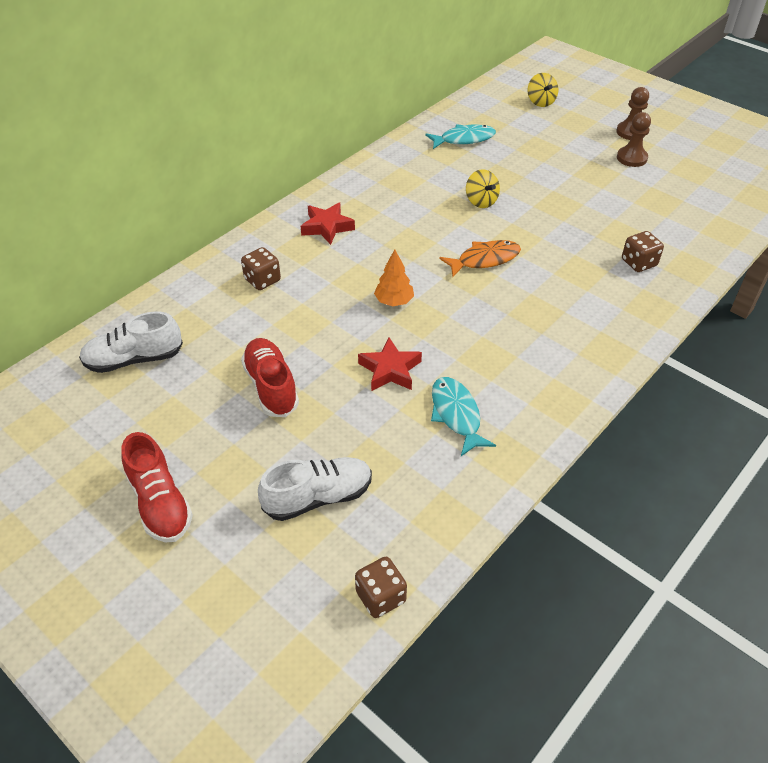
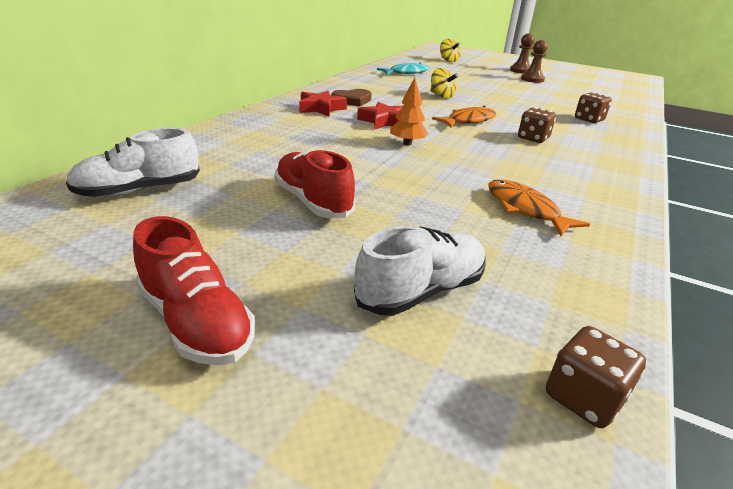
camera: 15 degrees left, 15 degrees down
(262, 280) = (273, 136): brown dice -> brown dice (533, 138)
(368, 210) = (352, 100): none -> brown heart
(390, 370) = (434, 183): red star -> red star (384, 121)
(456, 415) = (525, 209): turquoise fish -> orange fish

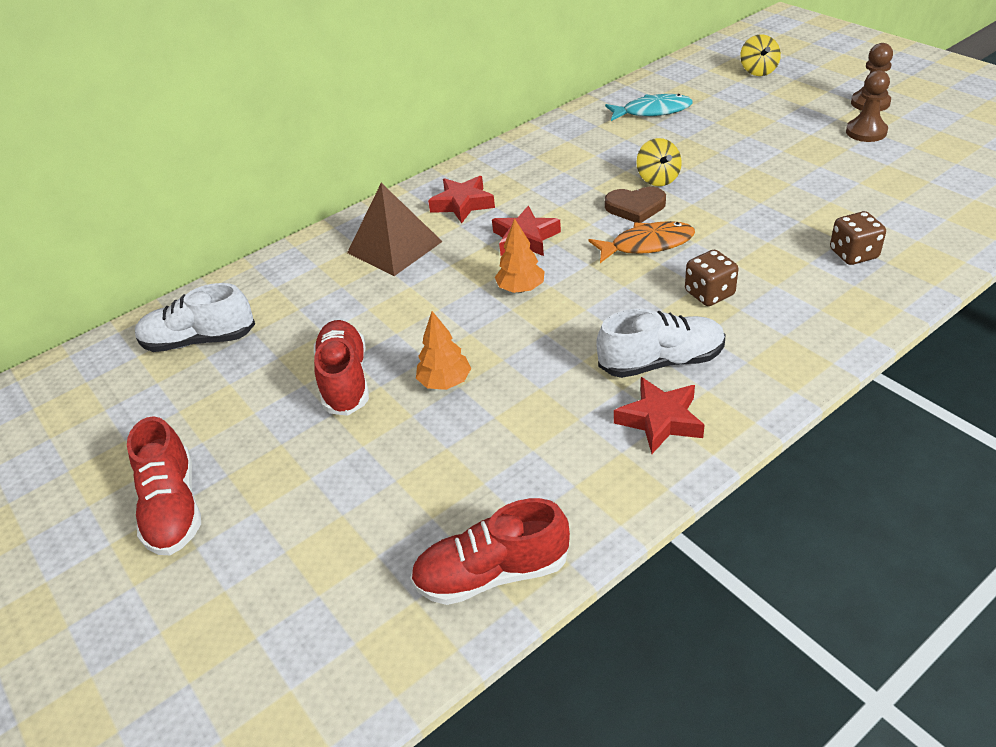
camera: 30 degrees right, 10 degrees up
(287, 129) = (394, 247): none -> brown pyramid
(352, 100) = (517, 186): brown heart -> brown heart (635, 207)
(403, 194) = (445, 382): none -> orange tree
(421, 291) = (363, 517): white shoe -> white shoe (661, 362)
(525, 209) = (566, 428): orange fish -> none
(580, 309) = (492, 573): none -> red shoe
(581, 197) = (660, 420): none -> red star
(583, 397) = (407, 655): brown dice -> none

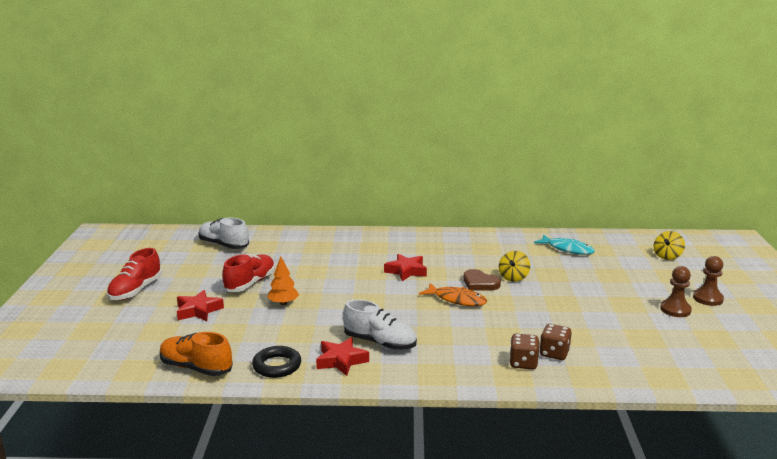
camera: 35 degrees right, 20 degrees down
(394, 247) = (346, 248): brown pyramid -> none
(462, 204) = (403, 246): red star -> red star (198, 310)
(492, 573) = (196, 368): red shoe -> orange shoe
(521, 289) = (370, 288): orange tree -> none
(595, 486) = (277, 366): none -> black ring
(709, 294) = (449, 331): brown dice -> brown dice (523, 363)

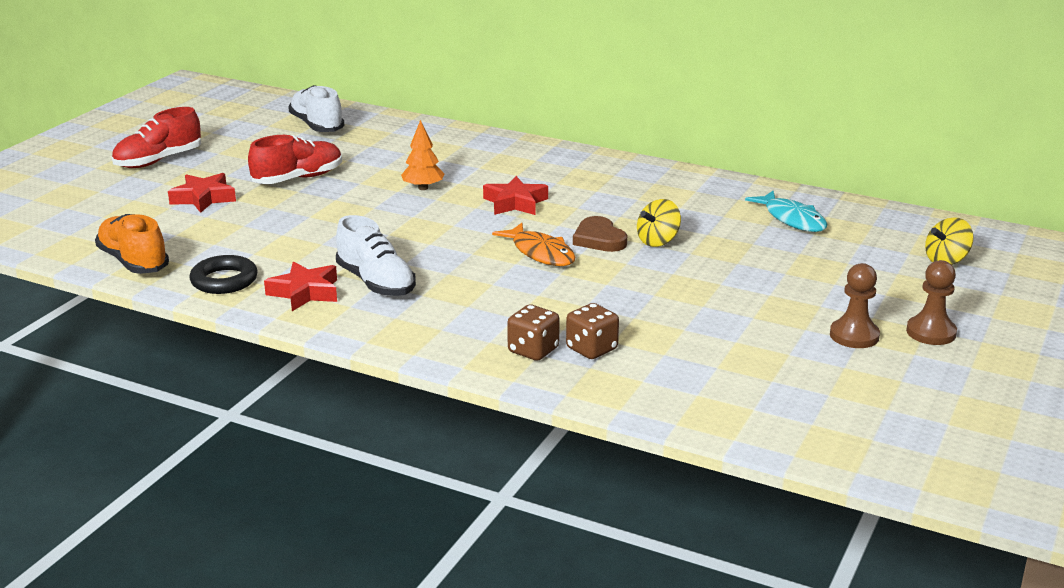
camera: 25 degrees right, 5 degrees up
(283, 303) = (311, 210): orange tree -> orange tree (423, 188)

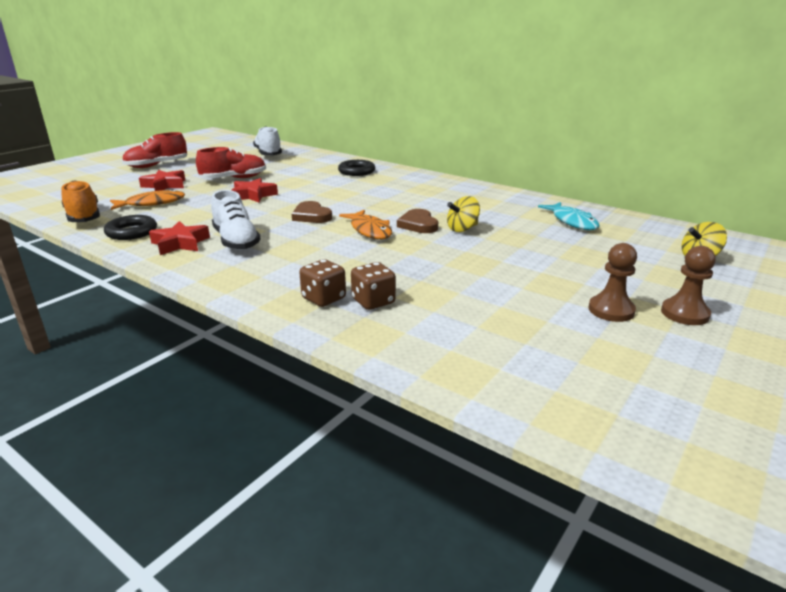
camera: 10 degrees right, 0 degrees up
(211, 232) = (151, 203): none -> orange fish
(423, 188) = (311, 188): orange tree -> none
(451, 236) = (311, 216): none -> brown heart
(472, 152) = (356, 171): none -> black ring
(515, 203) = (369, 200): red star -> red star (253, 195)

